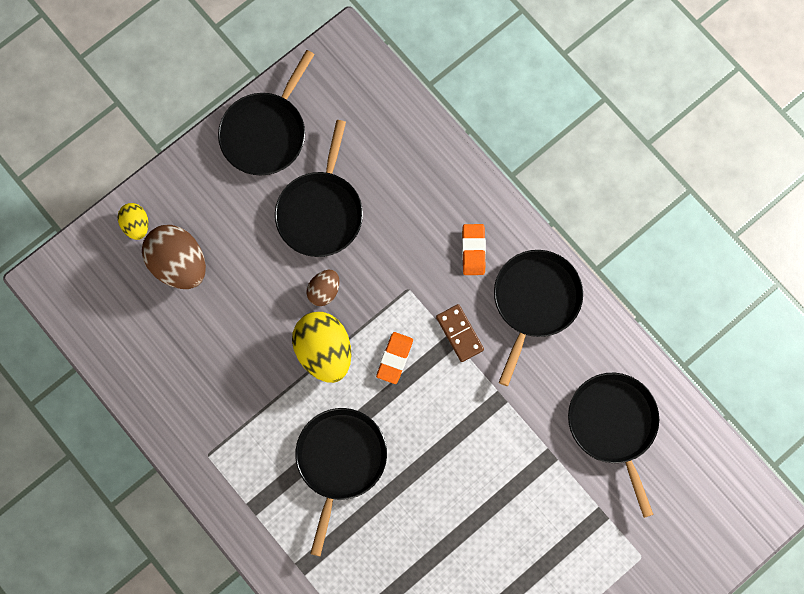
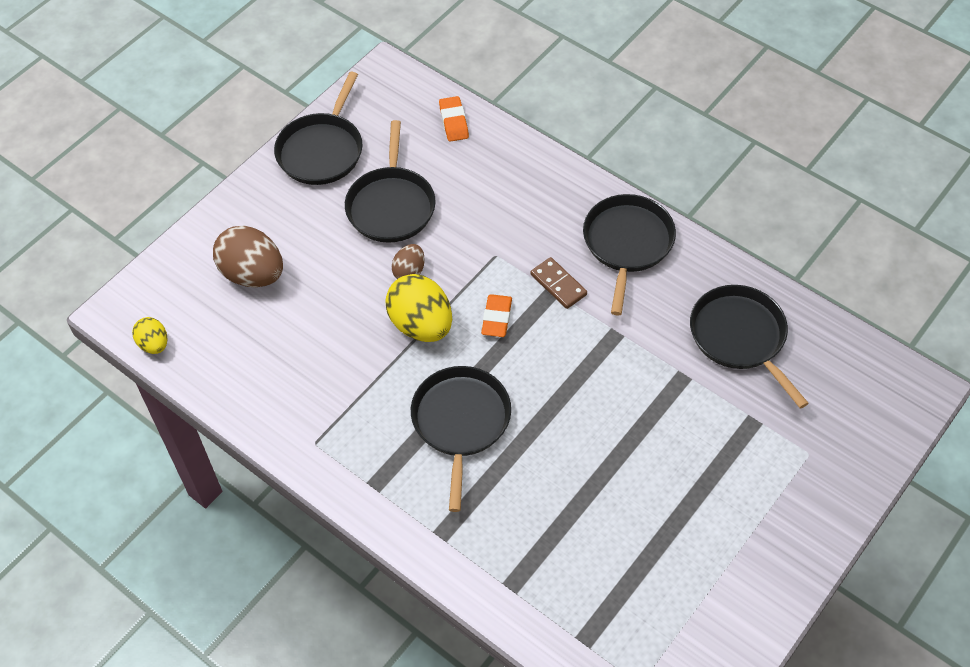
camera: 10 degrees left, 20 degrees down
(136, 225) = (202, 248): yellow egg -> yellow egg (154, 344)
(473, 250) = (553, 212): orange eraser -> orange eraser (454, 122)

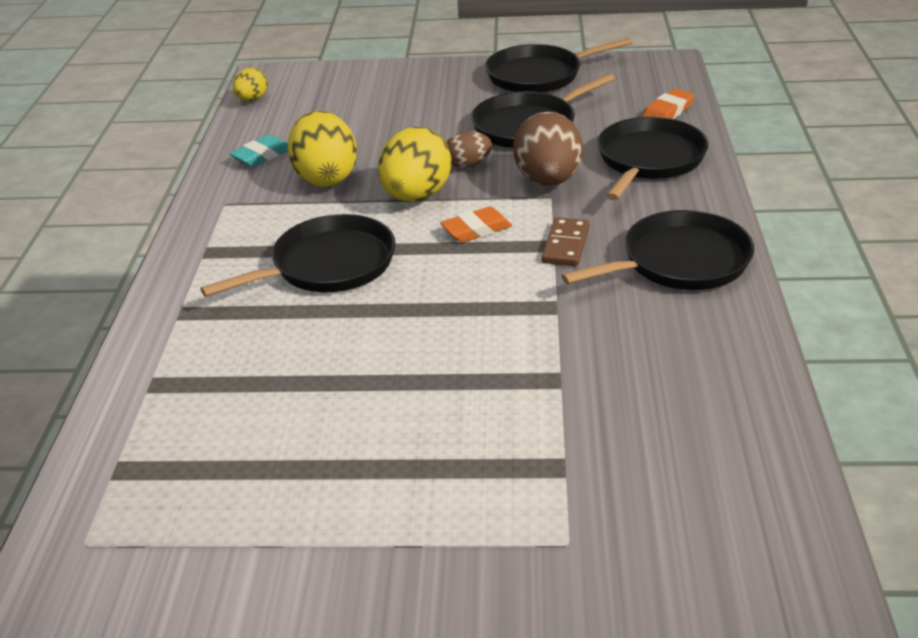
camera: 55 degrees right, 20 degrees down
(253, 274) = (370, 104): brown egg -> brown egg (548, 181)
(262, 385) = (262, 156): none -> turquoise eraser
(339, 362) = (326, 177): none -> yellow egg
(740, 337) = (669, 398): black pan -> black pan (649, 160)

